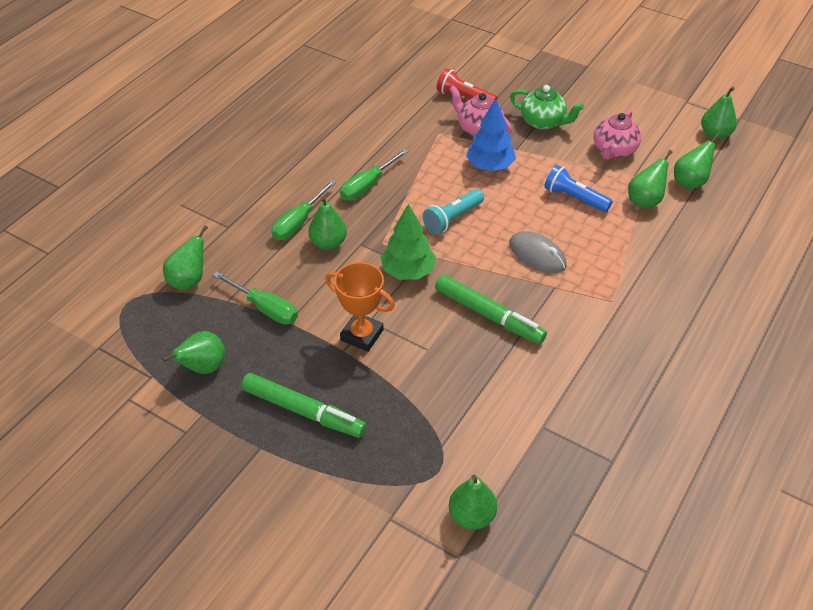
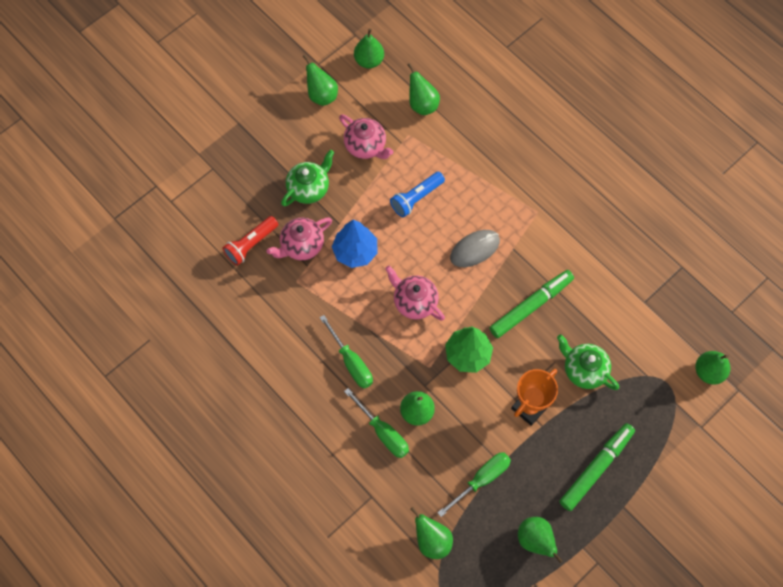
camera: 75 degrees left, 20 degrees up
(426, 378) = (584, 370): none -> green teapot
(452, 219) = (414, 302): turquoise flashlight -> pink teapot
(645, 201) = (435, 146): green pear -> green pear (321, 95)

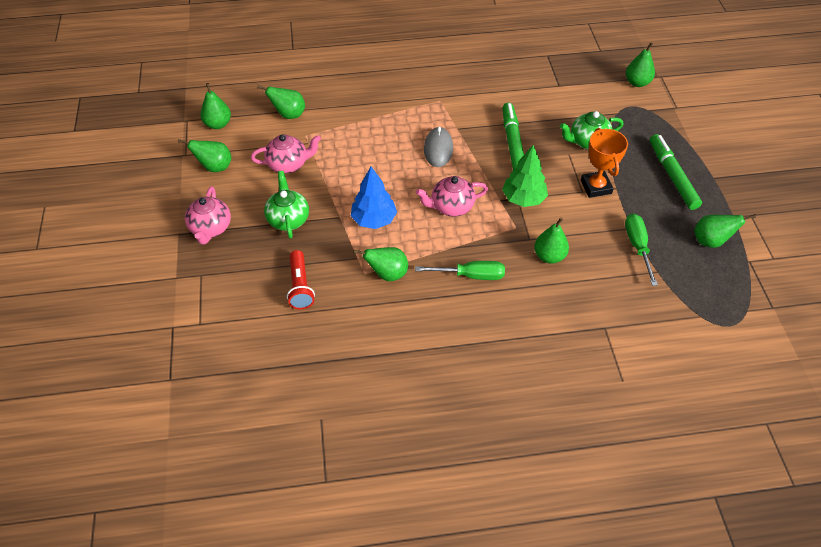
camera: 55 degrees left, 15 degrees down
(301, 245) = (335, 252): pink teapot -> pink teapot (210, 228)
(383, 432) = (551, 288): green screwdriver -> none
(416, 198) = (363, 159): blue flashlight -> none
(432, 540) = (671, 307): green pear -> green pear (387, 274)

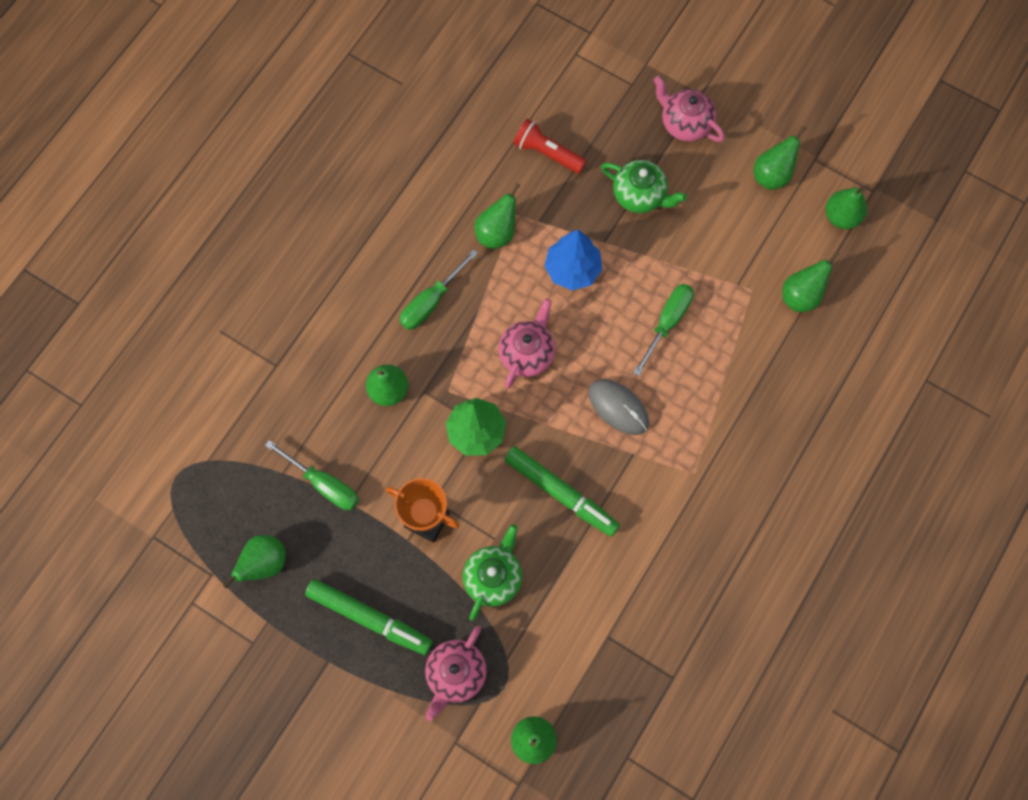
camera: 130 degrees right, 20 degrees up
(288, 164) = (719, 244): pink teapot -> pink teapot (455, 673)
(364, 158) = (667, 322): none -> green screwdriver

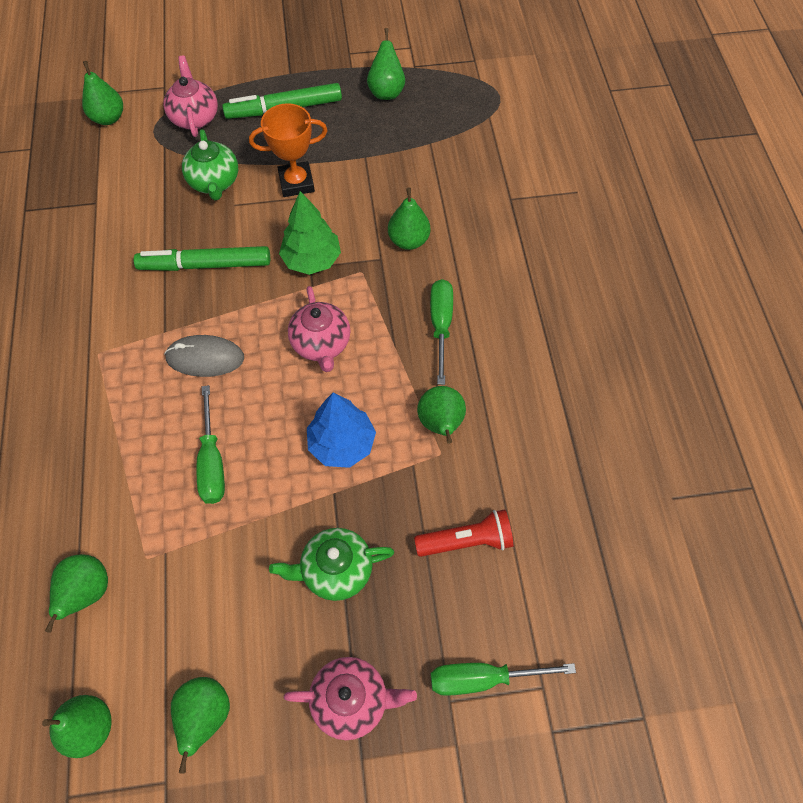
camera: 140 degrees right, 10 degrees down
(324, 484) = (394, 155): green screwdriver -> green screwdriver (482, 678)

